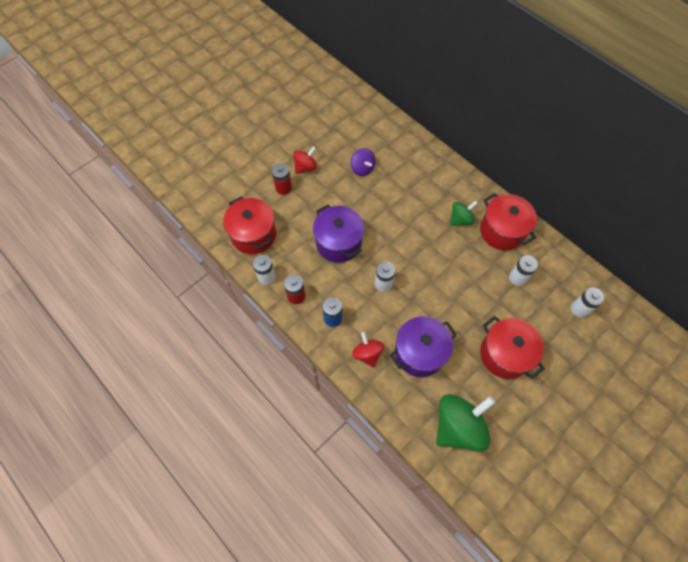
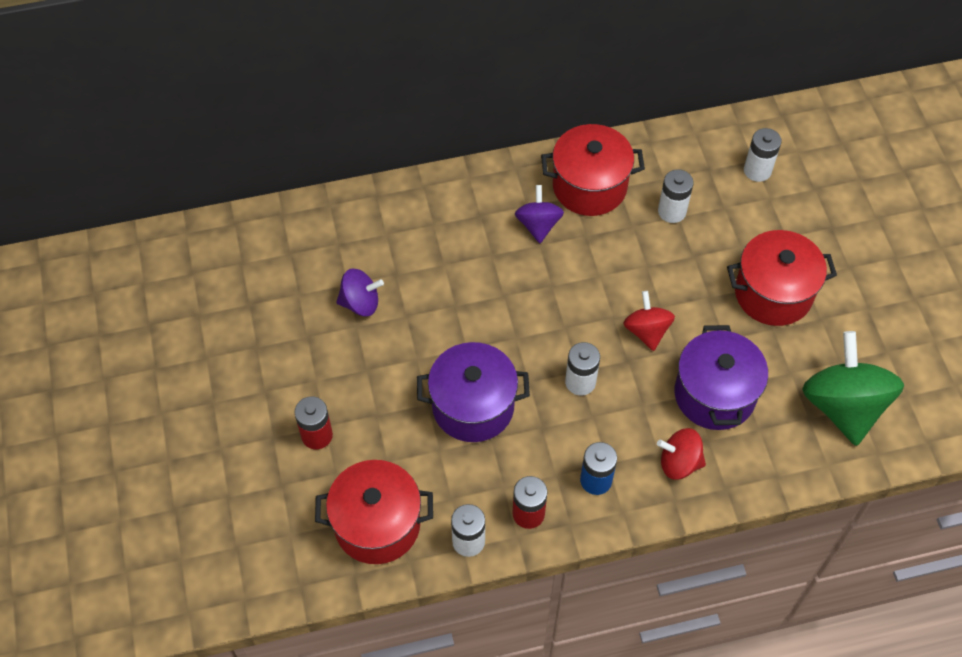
camera: 60 degrees left, 5 degrees down
(305, 167) = (299, 382): red spinning top -> red spinning top (646, 331)
(460, 219) = (538, 225): green spinning top -> purple spinning top

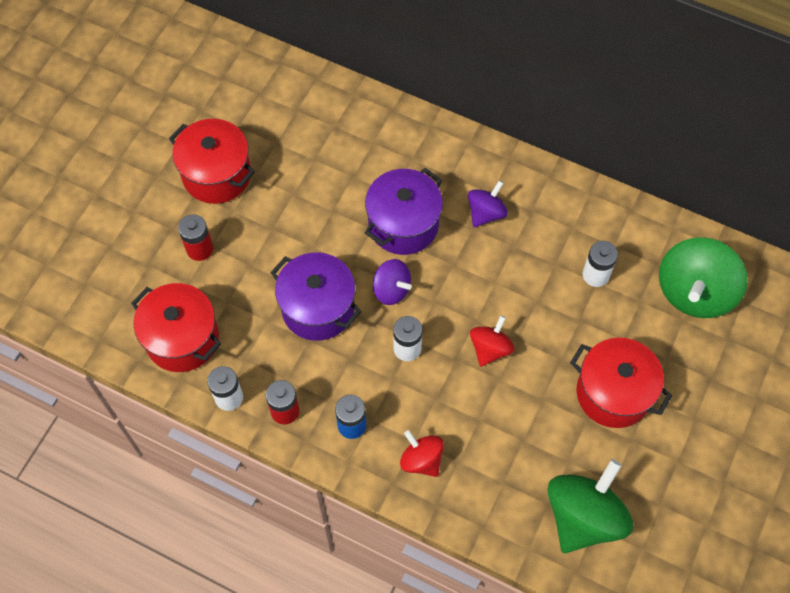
camera: 40 degrees right, 5 degrees up
(360, 303) = (310, 179): purple spinning top -> purple spinning top (391, 289)
(589, 186) = (551, 211): red pot -> red pot (217, 175)
(714, 394) = (495, 432): purple pot -> purple pot (403, 224)
(757, 170) = (694, 292): white battery -> green spinning top

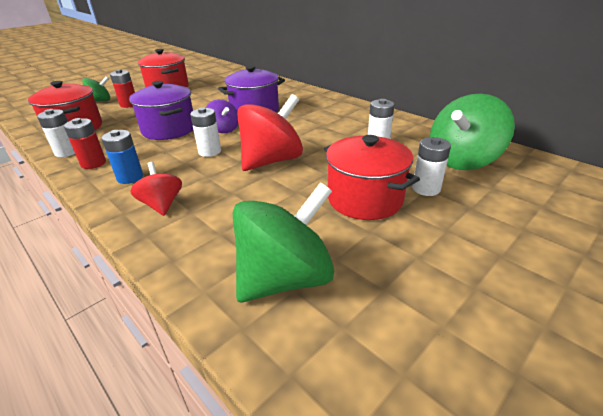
camera: 20 degrees right, 30 degrees down
(142, 248) = (100, 101): none -> green spinning top
(486, 213) = (311, 113): purple spinning top -> none
(490, 348) = (271, 161): red spinning top -> red spinning top, size x1.82
(666, 359) = (426, 188): none -> white battery

